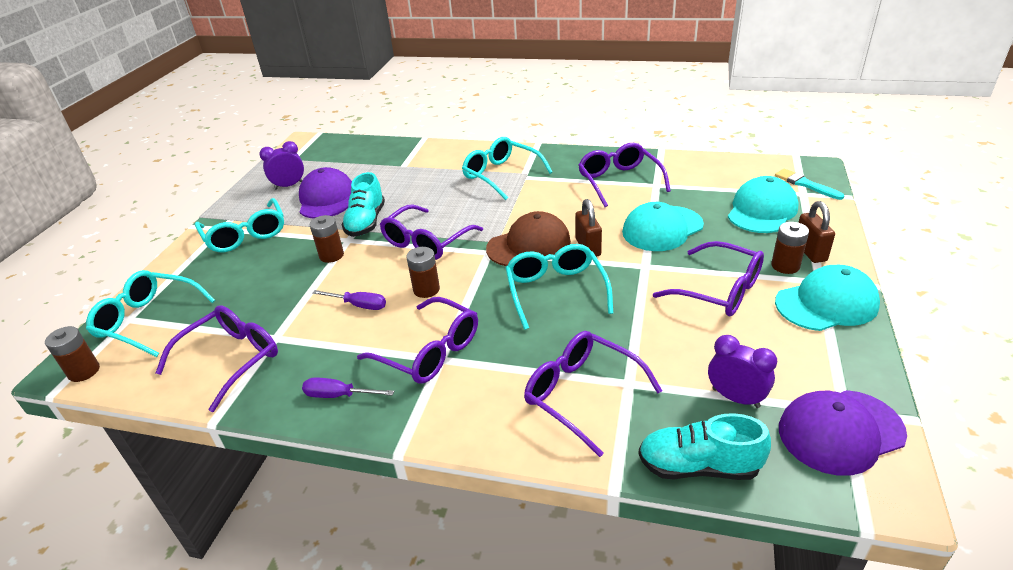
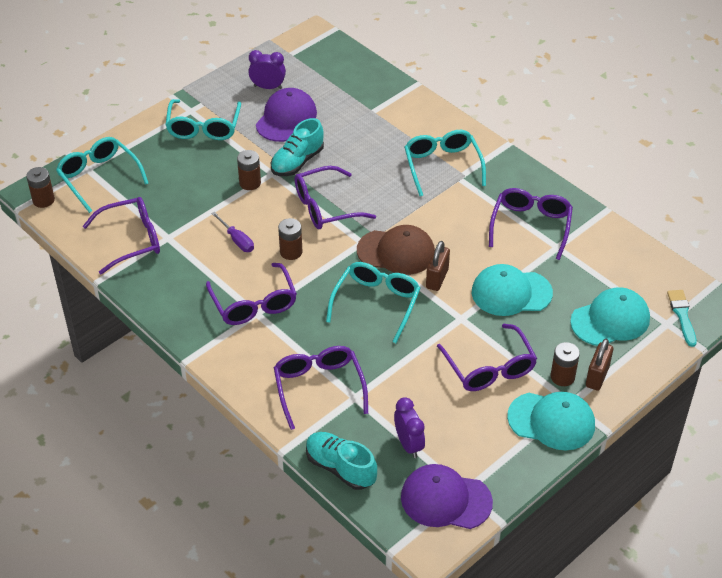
camera: 30 degrees right, 10 degrees up
(339, 395) = (177, 304): purple screwdriver -> none

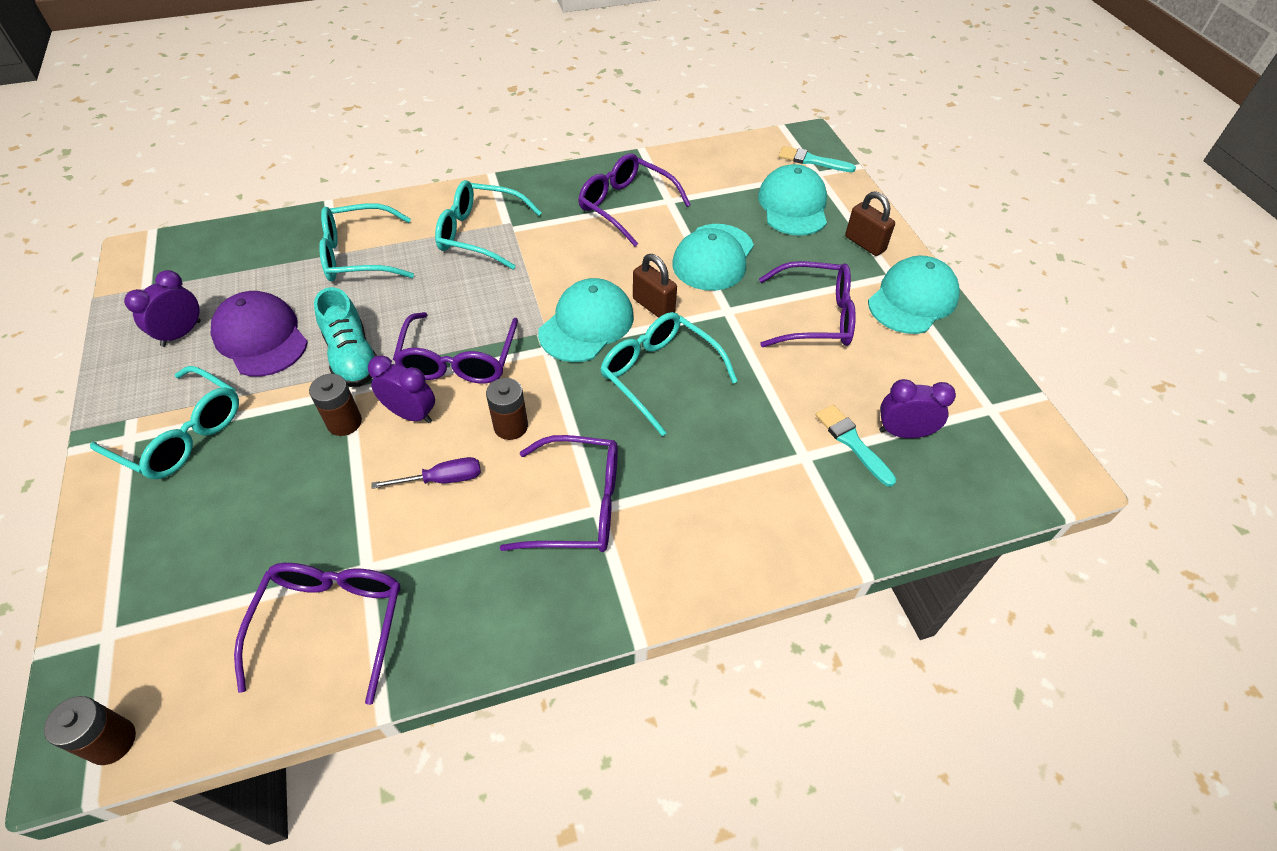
camera: 65 degrees left, 5 degrees up
(99, 177) = (144, 623): turquoise glasses -> turquoise glasses (358, 255)
(272, 206) = (411, 414): none -> purple clock
(319, 387) = (770, 488): purple glasses -> none
(340, 468) = (918, 517): turquoise shoe -> none
(382, 419) = (852, 442): none -> turquoise brush
(396, 252) = (586, 324): brown cap -> turquoise cap
(445, 499) = (1000, 431): purple cap -> none
(562, 377) = (854, 267): brown battery -> none

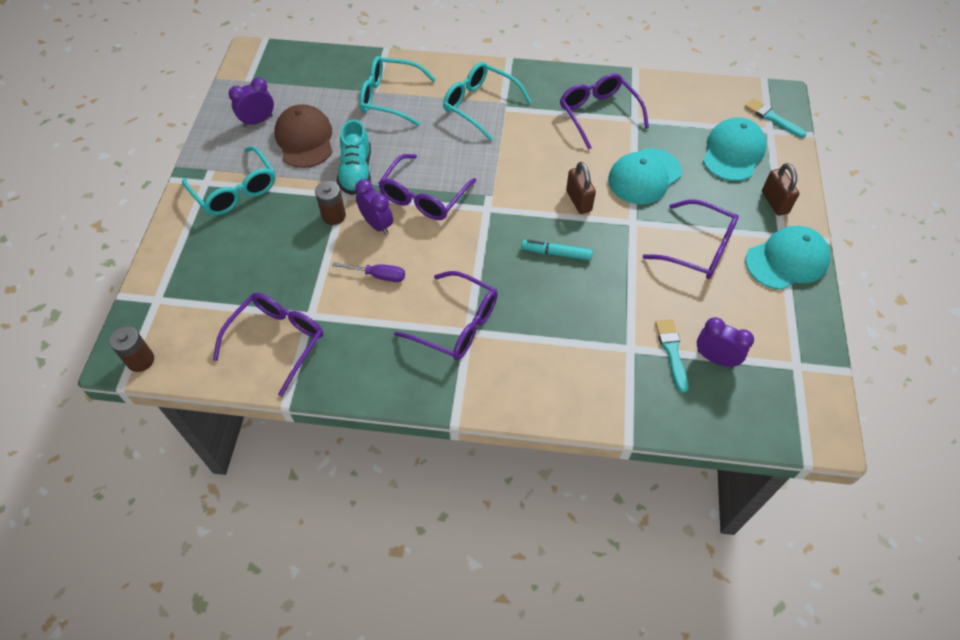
camera: 25 degrees right, 5 degrees up
(261, 338) = (305, 139): purple cap -> brown cap
(511, 426) = (437, 255): brown battery -> none
(586, 324) = (523, 199): turquoise cap -> none
(659, 374) = (556, 253): turquoise glasses -> turquoise marker

